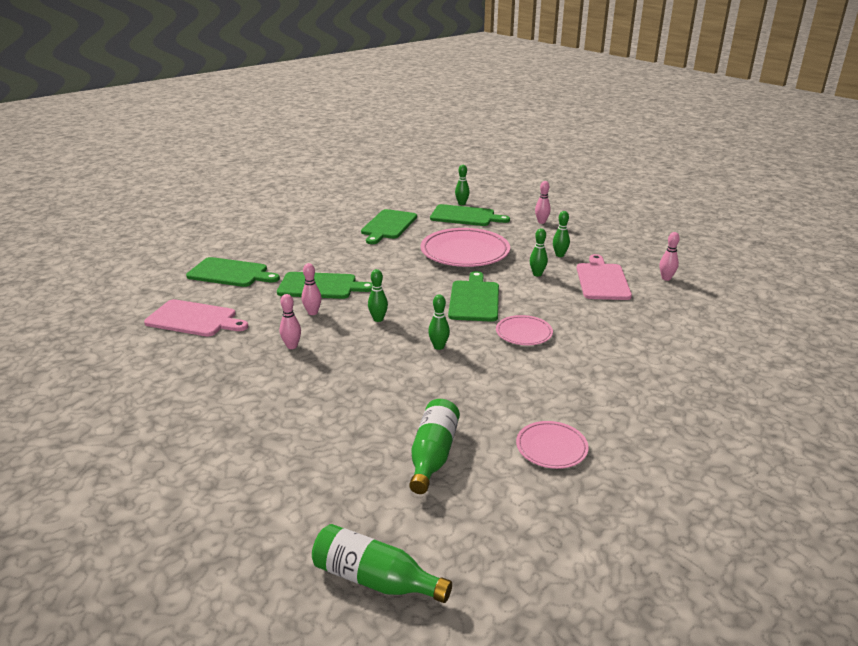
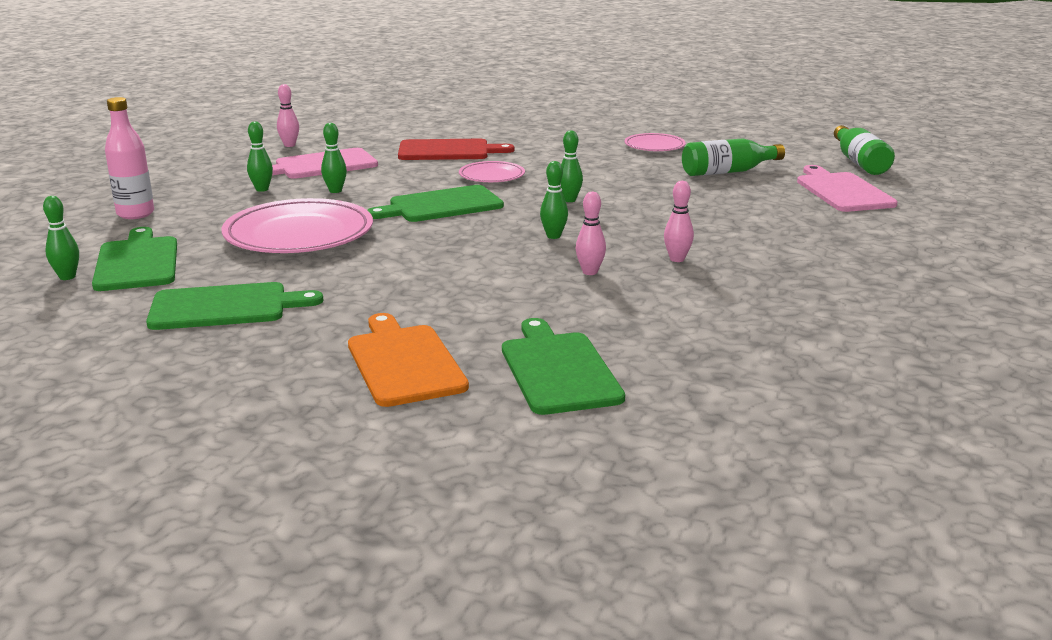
camera: 120 degrees left, 5 degrees down
(194, 319) = (720, 337): pink cutting board -> pink cutting board (842, 191)
(285, 247) = (404, 362): none -> orange cutting board
(320, 286) = (513, 289): green cutting board -> none
(541, 222) = (135, 214): pink bowling pin -> pink bottle
(609, 333) = (448, 151): none -> red cutting board

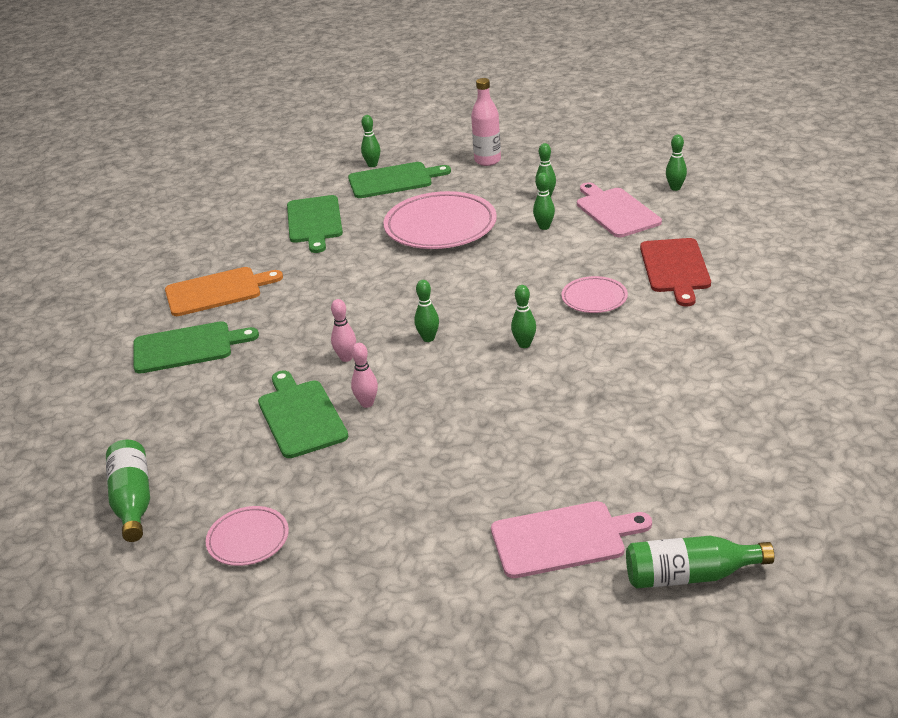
camera: 95 degrees right, 10 degrees up
(289, 145) = (675, 188): pink bowling pin -> green bowling pin
(441, 205) = (507, 279): green cutting board -> green cutting board (301, 416)
(654, 146) = (726, 401): pink plate -> pink plate (248, 539)
(727, 172) = (630, 452): green bottle -> green bottle (132, 501)

